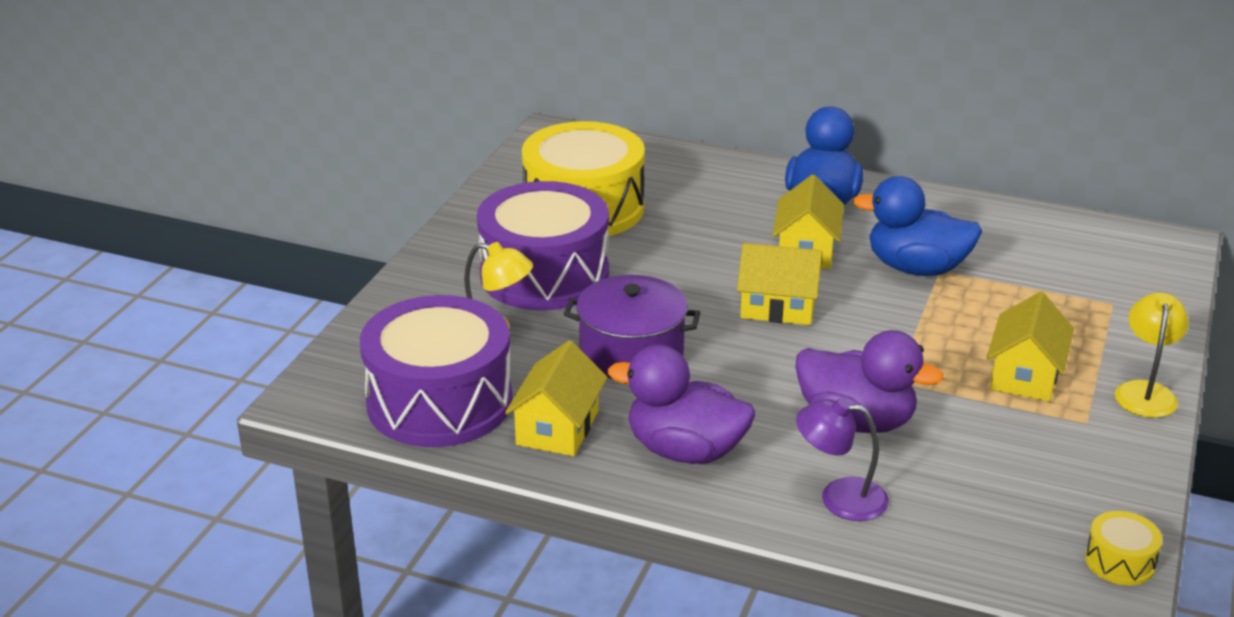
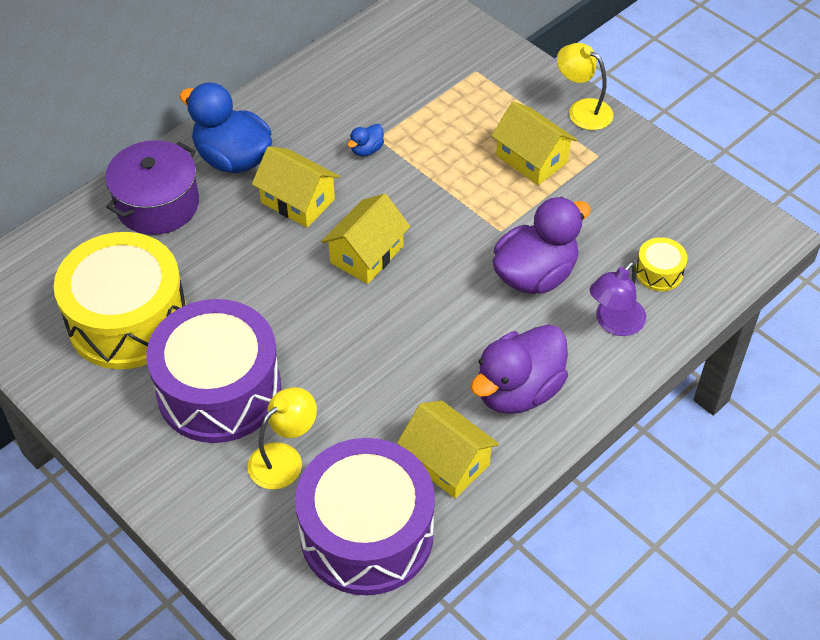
camera: 65 degrees left, 20 degrees up
(631, 352) = (373, 373): purple pot -> purple pot (157, 204)
(916, 268) = (366, 150): blue duck -> blue duck, size x0.43
(1120, 561) = (739, 214): yellow drum -> yellow drum (659, 272)

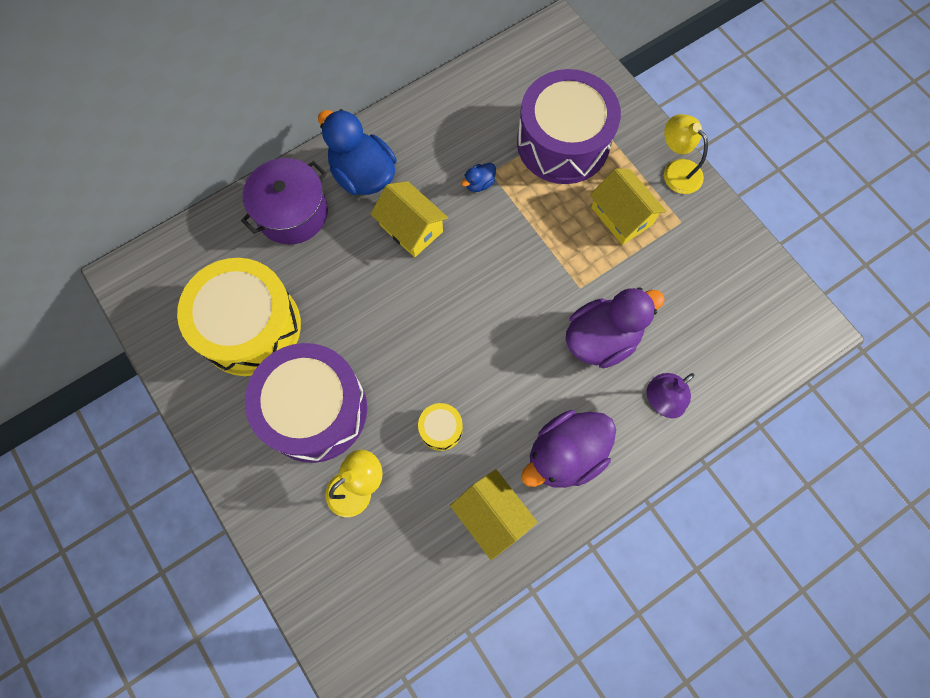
camera: 10 degrees right, 20 degrees up
(367, 254) = (460, 293): yellow house -> none
(367, 533) = (413, 573): purple drum -> purple drum (563, 142)
(659, 272) = (711, 354): yellow drum -> yellow drum (441, 429)

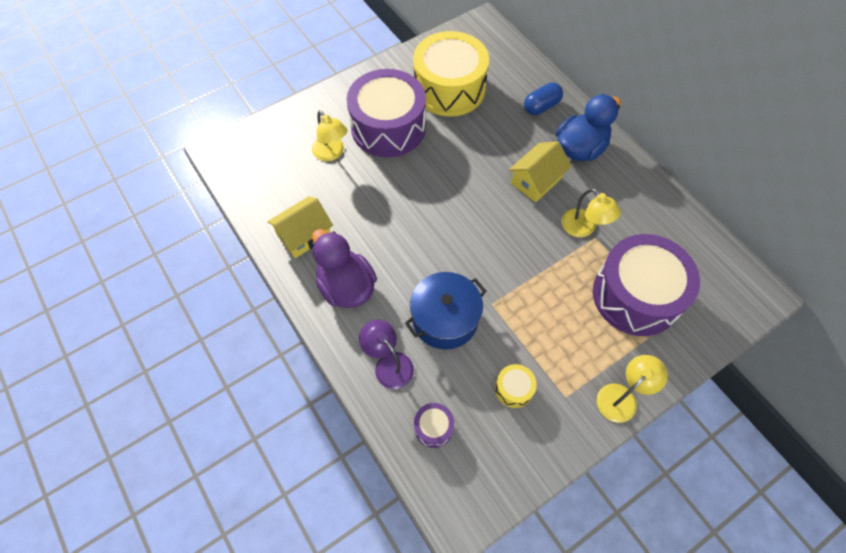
camera: 90 degrees right, 10 degrees down
(292, 213) = (541, 106): purple pot -> blue capsule
(441, 429) = (371, 202): yellow drum -> yellow drum (513, 389)
(479, 184) = (583, 228): blue duck -> yellow lamp
(602, 338) = (445, 319): purple duck -> blue pot
(622, 216) = (565, 342): yellow house -> none
(728, 352) = (433, 427): none -> purple drum

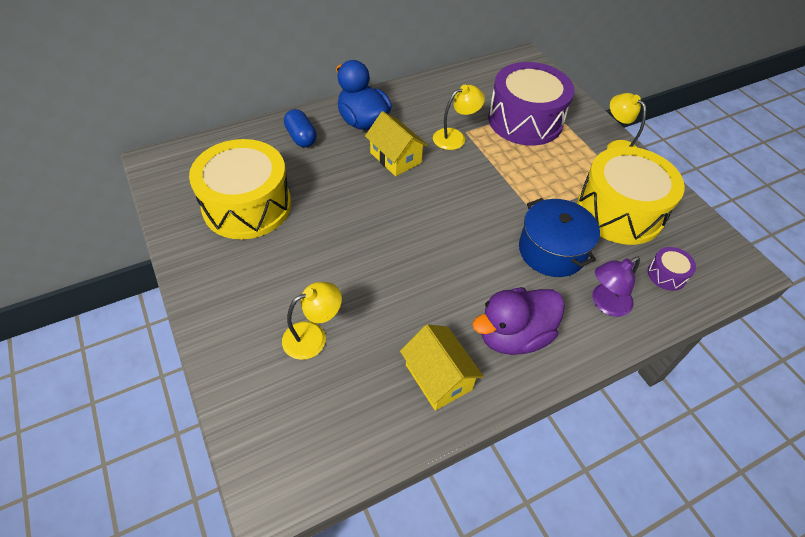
camera: 85 degrees left, 10 degrees down
(388, 127) = (288, 271): purple drum -> none
(513, 389) = (619, 211): yellow drum -> yellow drum, size x2.44

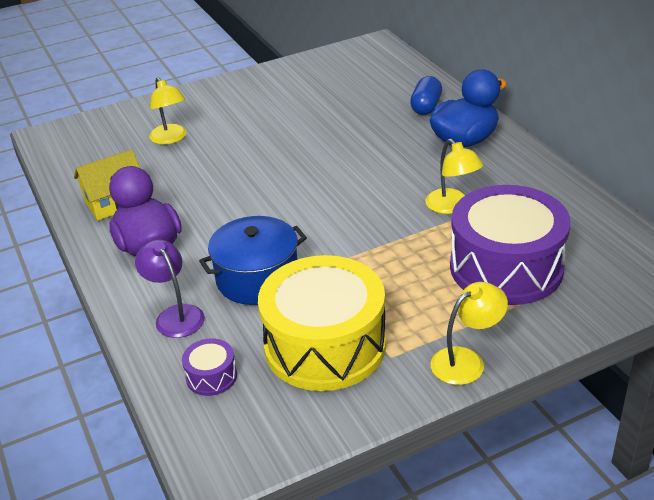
camera: 95 degrees right, 15 degrees down
(247, 205) = (322, 91): yellow drum -> none
(301, 137) = (426, 107): blue capsule -> blue capsule turned 45 degrees counterclockwise
(395, 158) = (403, 165): yellow house -> none

